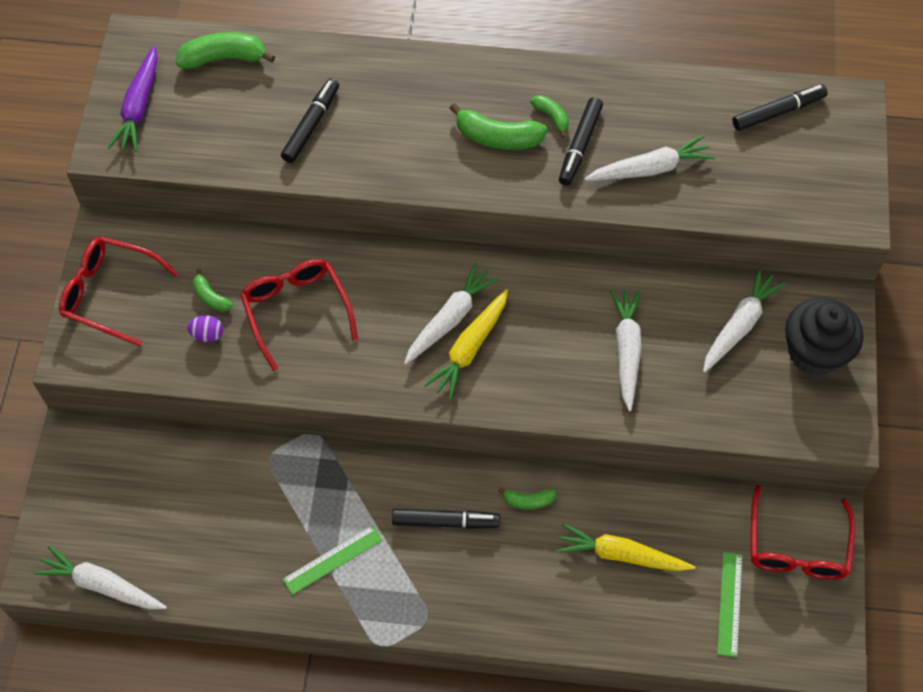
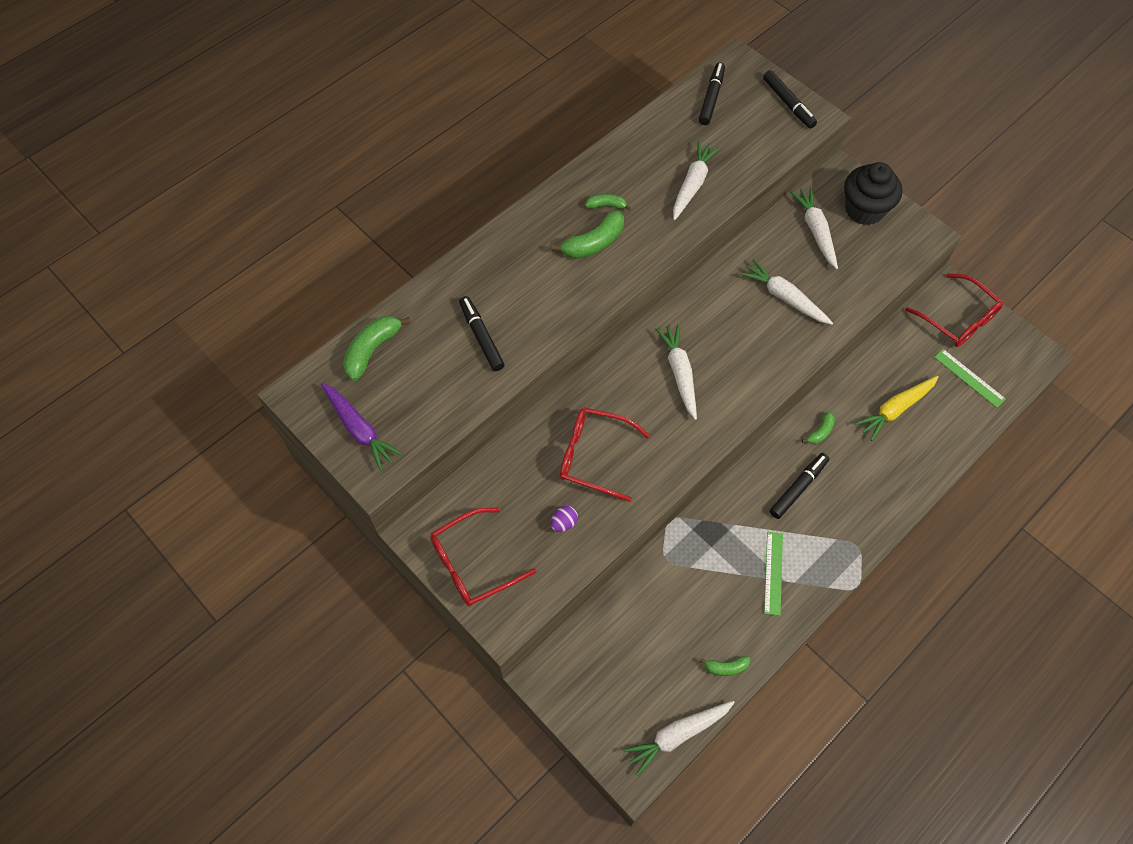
camera: 50 degrees left, 0 degrees up
(211, 297) = (535, 501): green banana -> green banana (726, 667)
(469, 348) = (711, 378): yellow carrot -> none
(580, 146) = (642, 206): black marker -> black marker (788, 104)

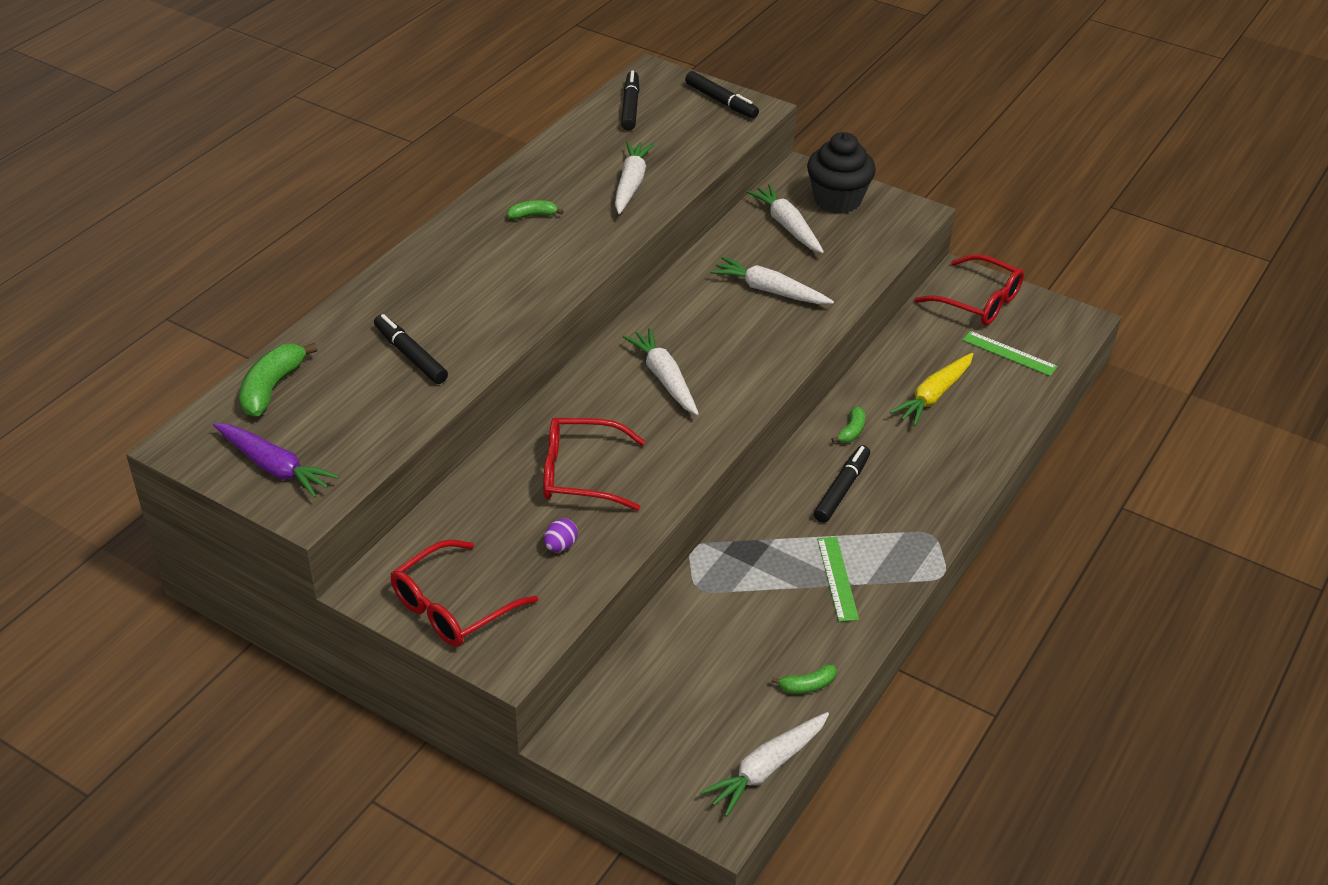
camera: 15 degrees left, 20 degrees down
(594, 243) = (527, 251): green banana -> none

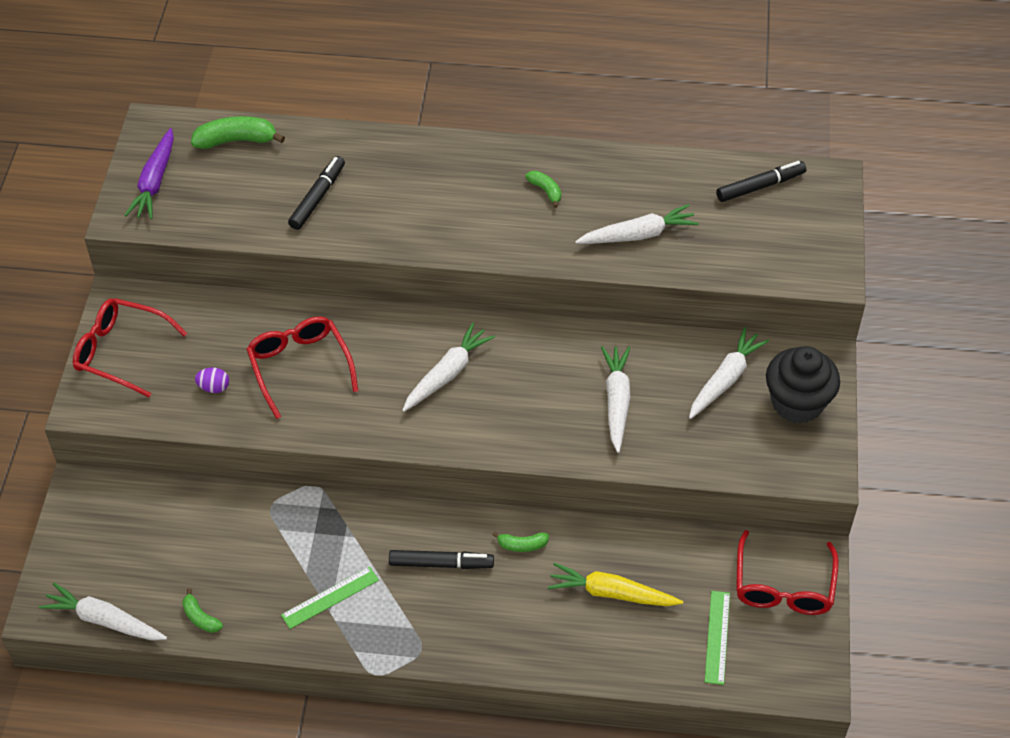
camera: 65 degrees right, 10 degrees up
(721, 101) = (822, 246): black marker -> none

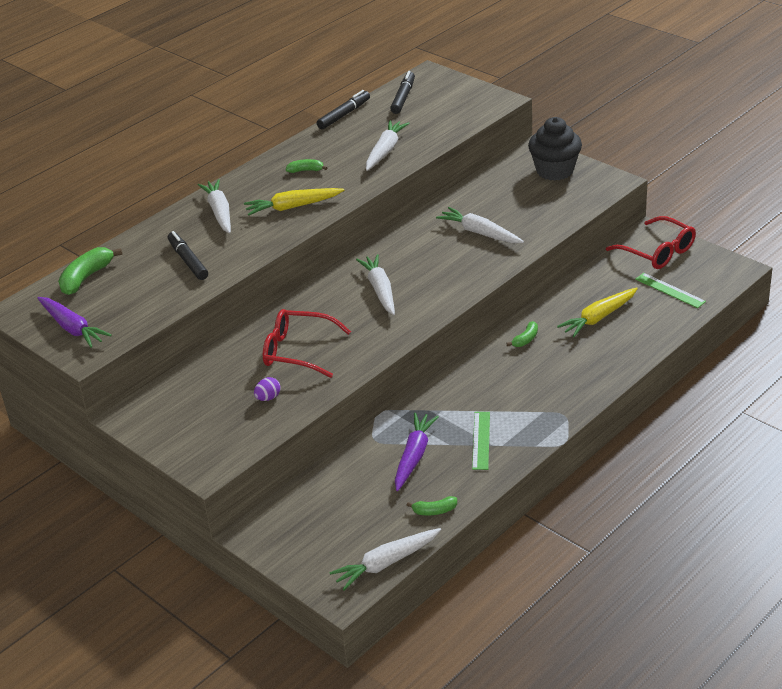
camera: 50 degrees left, 15 degrees down
(121, 352) = (180, 432): red glasses -> none
(268, 553) = (414, 456): none -> purple carrot
(441, 564) = (505, 379): black marker -> black marker (344, 115)
(471, 221) = (293, 207): none -> yellow carrot
(725, 379) = (509, 188): white carrot -> white carrot (219, 212)

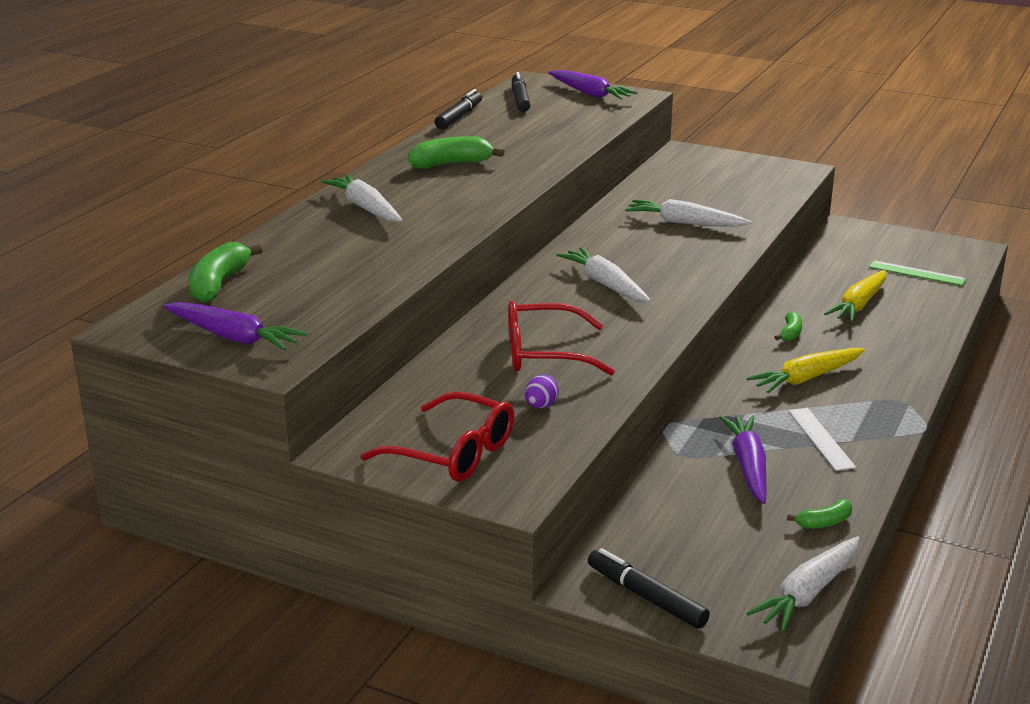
camera: 20 degrees left, 10 degrees down
(188, 261) = (357, 255): black marker -> black marker (646, 597)
(293, 207) = (461, 196): yellow carrot -> yellow carrot (806, 378)
(306, 170) = (451, 164): green banana -> green banana, size x1.79
(385, 151) = (538, 142): white carrot -> none
(462, 95) = (590, 94): none -> purple carrot
(481, 440) = (820, 438): green ruler -> white ruler
(555, 171) = (724, 166): black cupcake -> none
(657, 252) = (871, 242): red glasses -> red glasses (453, 453)

